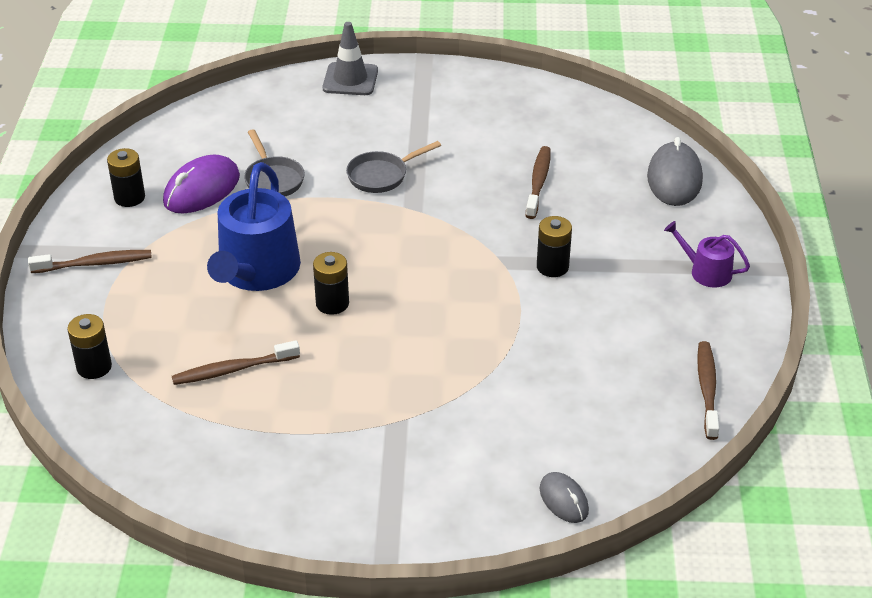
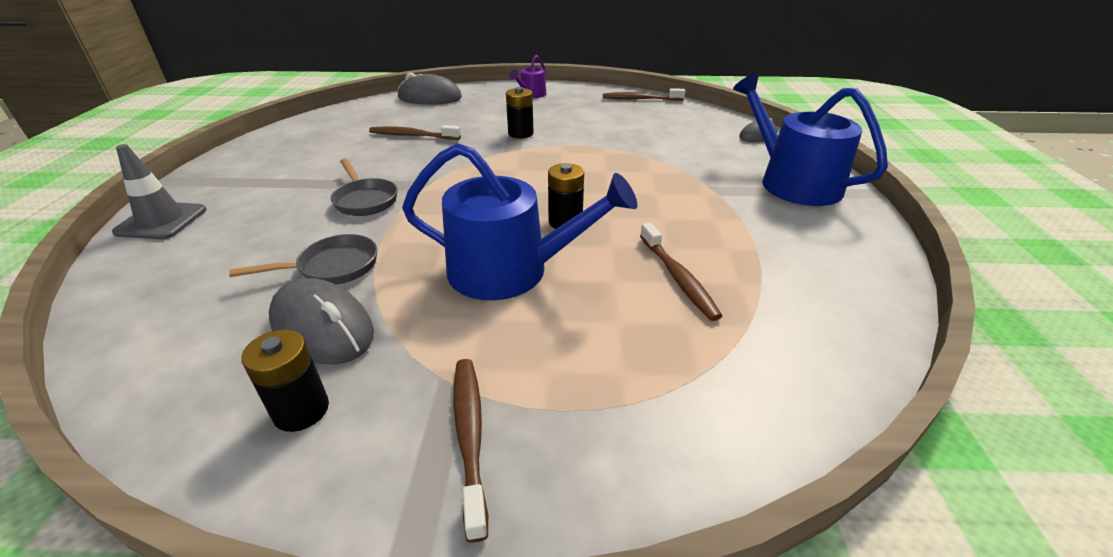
camera: 90 degrees left, 5 degrees down
(94, 367) = (710, 404): black battery -> none
(202, 190) = (323, 327): purple mouse -> grey mouse
(414, 498) = (792, 182): none -> blue watering can

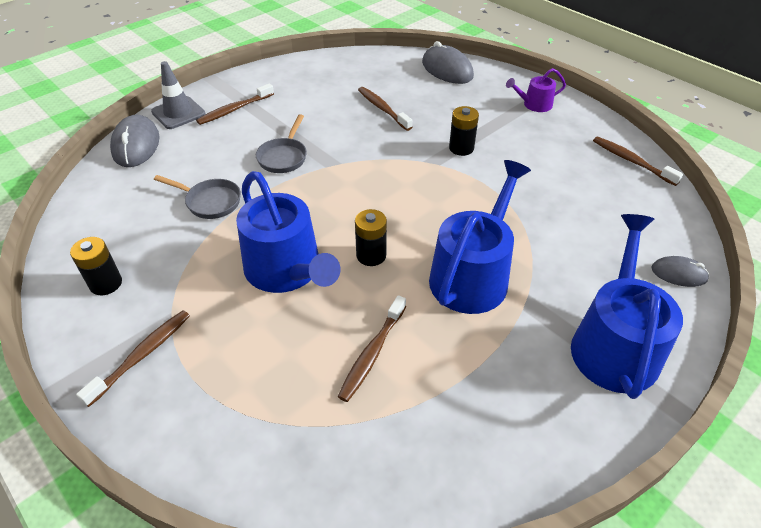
camera: 45 degrees right, 10 degrees up
(242, 191) = (234, 109): none -> brown toothbrush
(323, 327) = (163, 241): grey mouse -> grey mouse (136, 145)
(656, 193) = (473, 274): none -> blue watering can

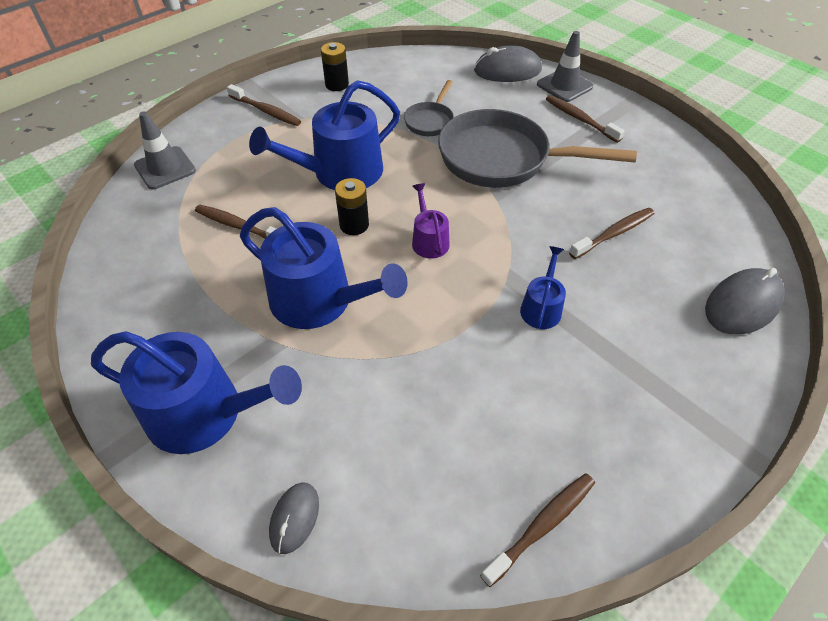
camera: 90 degrees right, 5 degrees up
(249, 463) = (165, 168): none -> grey traffic cone
(284, 157) = (502, 159): grey pan -> grey pan, size x2.07
(461, 148) = (541, 307): black battery -> blue watering can
(534, 104) = (675, 409): purple watering can -> purple watering can (429, 240)

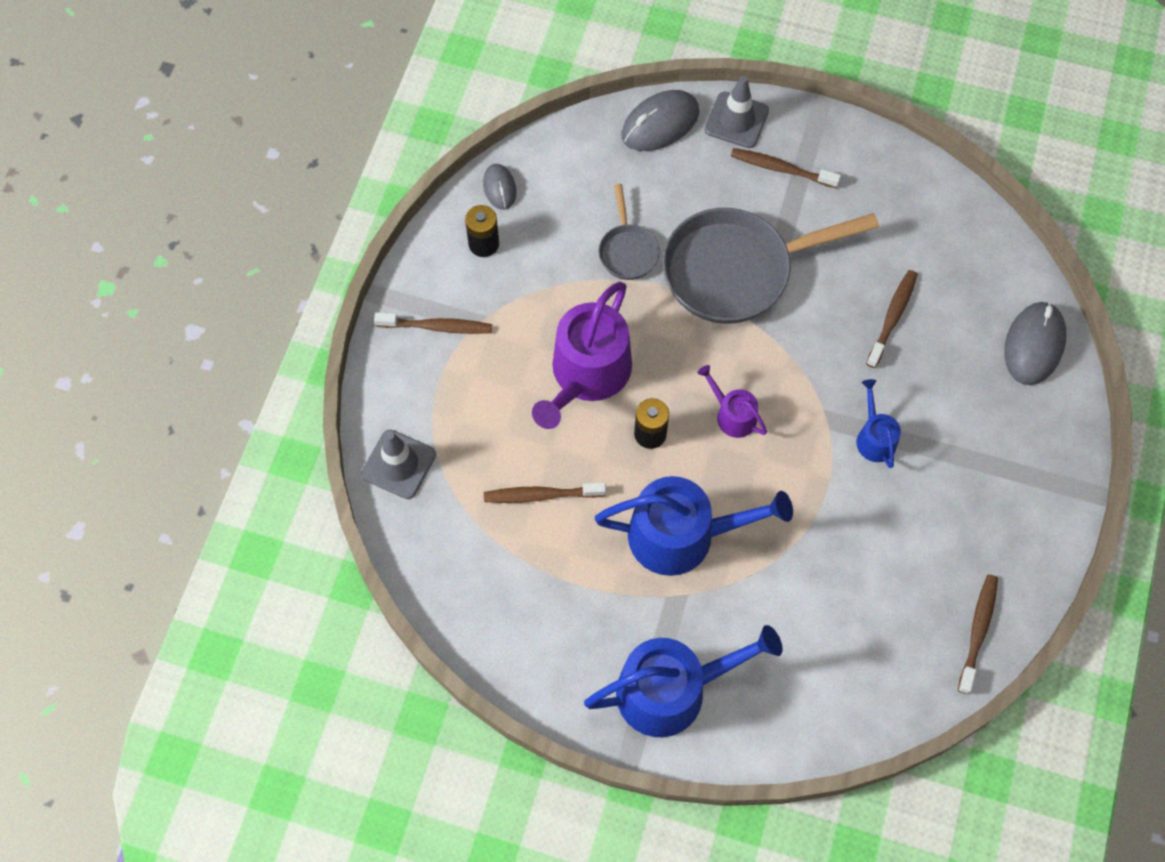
camera: 30 degrees left, 15 degrees up
(294, 518) = (805, 727): grey mouse -> grey mouse (499, 188)
(340, 173) = (586, 375): blue watering can -> purple watering can

